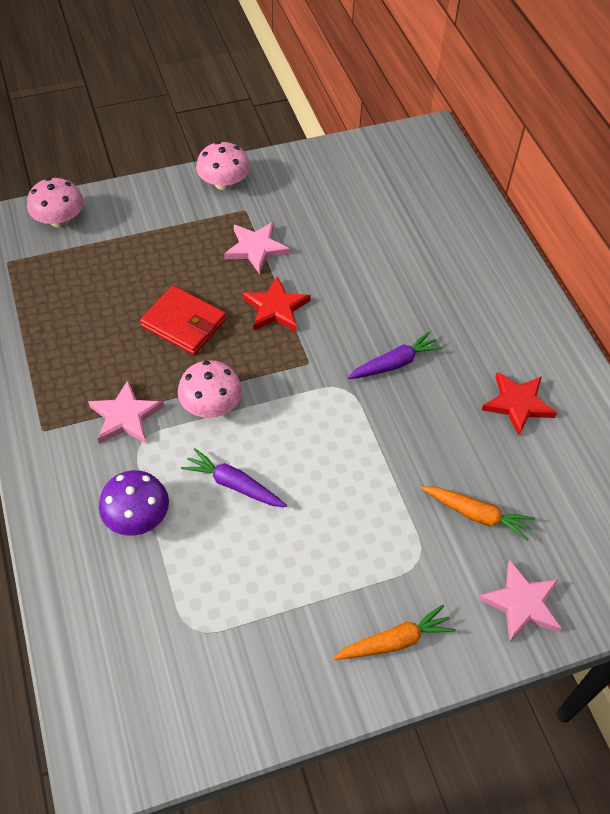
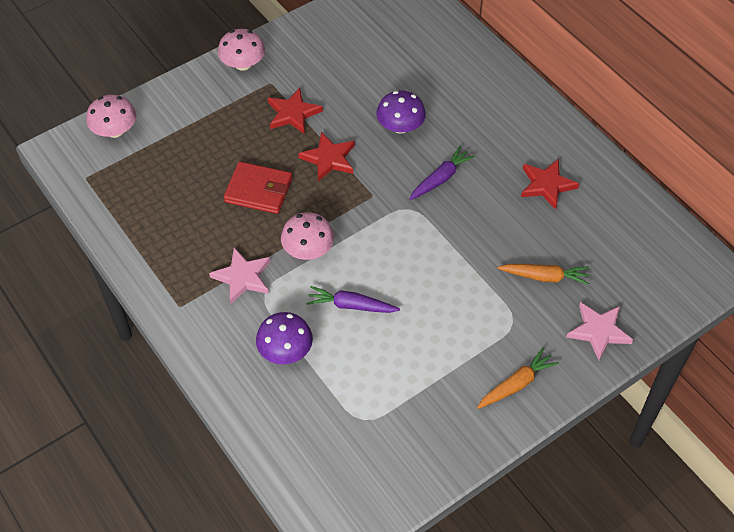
camera: 15 degrees left, 0 degrees up
(256, 248) = (293, 113): pink star -> red star
(370, 293) = (400, 126): none -> purple mushroom

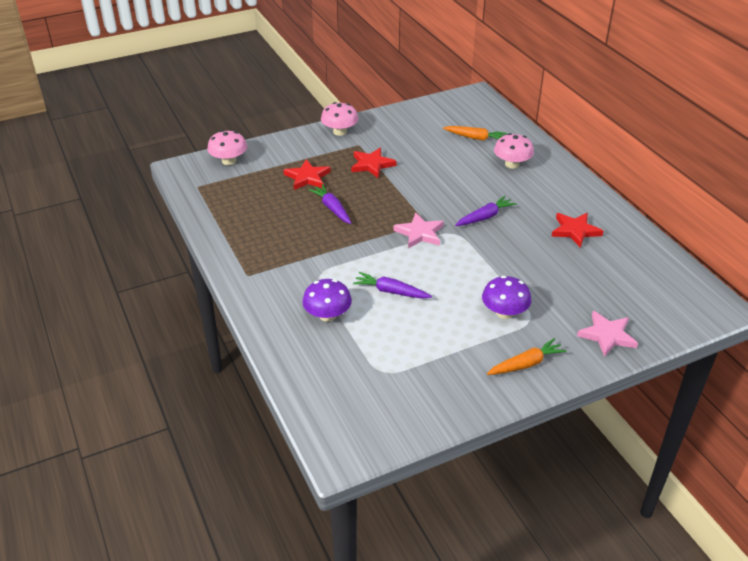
camera: 10 degrees right, 15 degrees down
(243, 277) = (304, 262): pink star -> pink star (420, 233)
(258, 190) = (332, 208): red wallet -> purple carrot
(308, 249) = (363, 250): pink mushroom -> pink mushroom (512, 164)
(329, 158) = (394, 195): red star -> red star (307, 177)
(400, 126) = (457, 181): purple mushroom -> purple mushroom (504, 312)
(544, 277) = (563, 291): orange carrot -> orange carrot (475, 138)

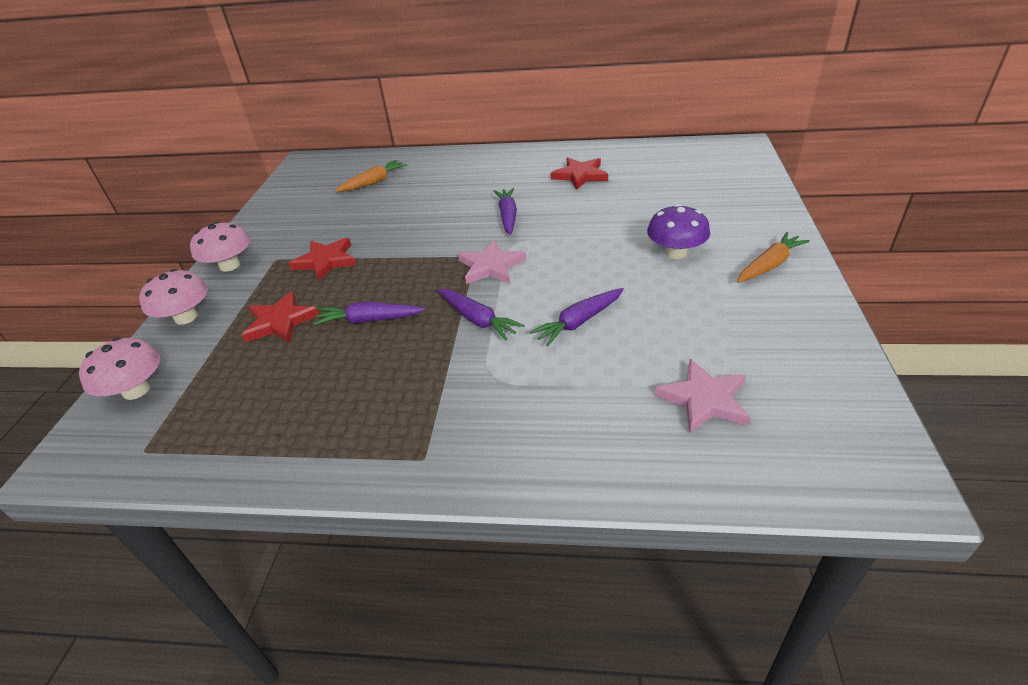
camera: 55 degrees left, 0 degrees up
(327, 315) = (584, 396): purple mushroom -> none
(363, 249) = (477, 319): none -> purple carrot
(512, 164) = (442, 176): pink mushroom -> pink mushroom (186, 317)
(526, 364) = (769, 265): orange carrot -> orange carrot turned 45 degrees clockwise
(607, 335) = (749, 206): pink star -> pink star (704, 399)

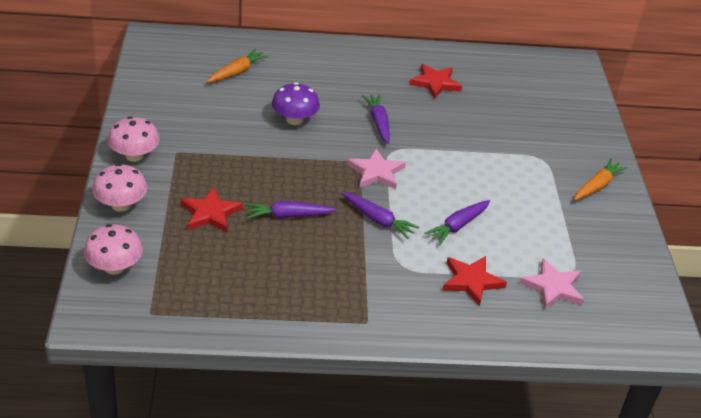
camera: 15 degrees left, 0 degrees up
(326, 261) = (226, 157): red star -> red star (471, 281)
(675, 252) = (525, 170): purple mushroom -> purple mushroom (294, 120)

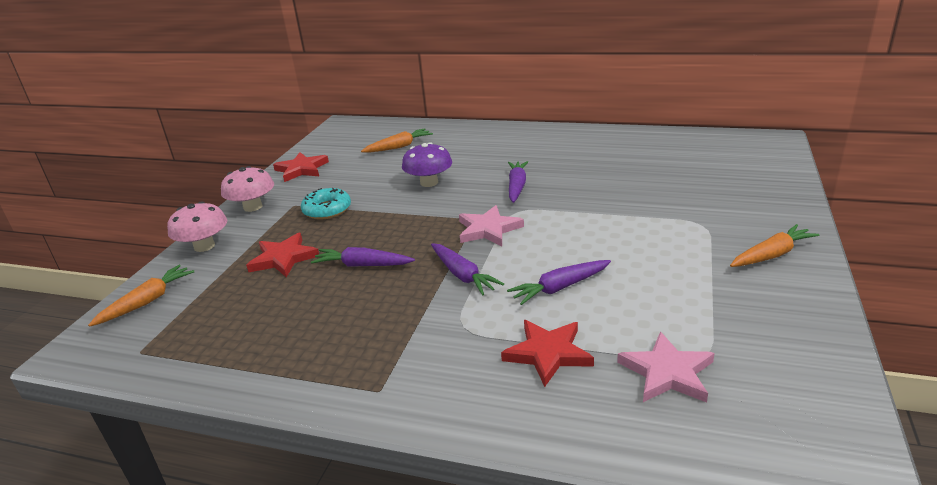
camera: 25 degrees right, 10 degrees down
(114, 267) = (147, 301): pink mushroom -> orange carrot
(214, 156) = (327, 210): none -> turquoise donut
(435, 83) = (598, 156): red star -> red star (301, 169)

